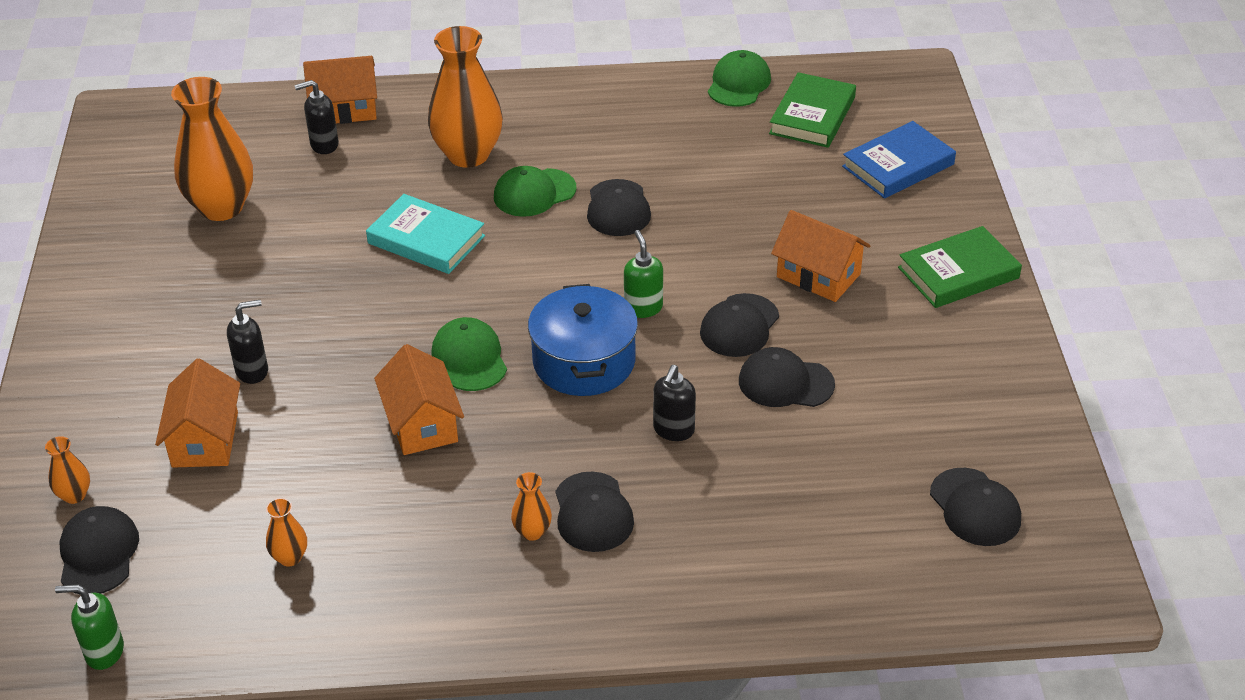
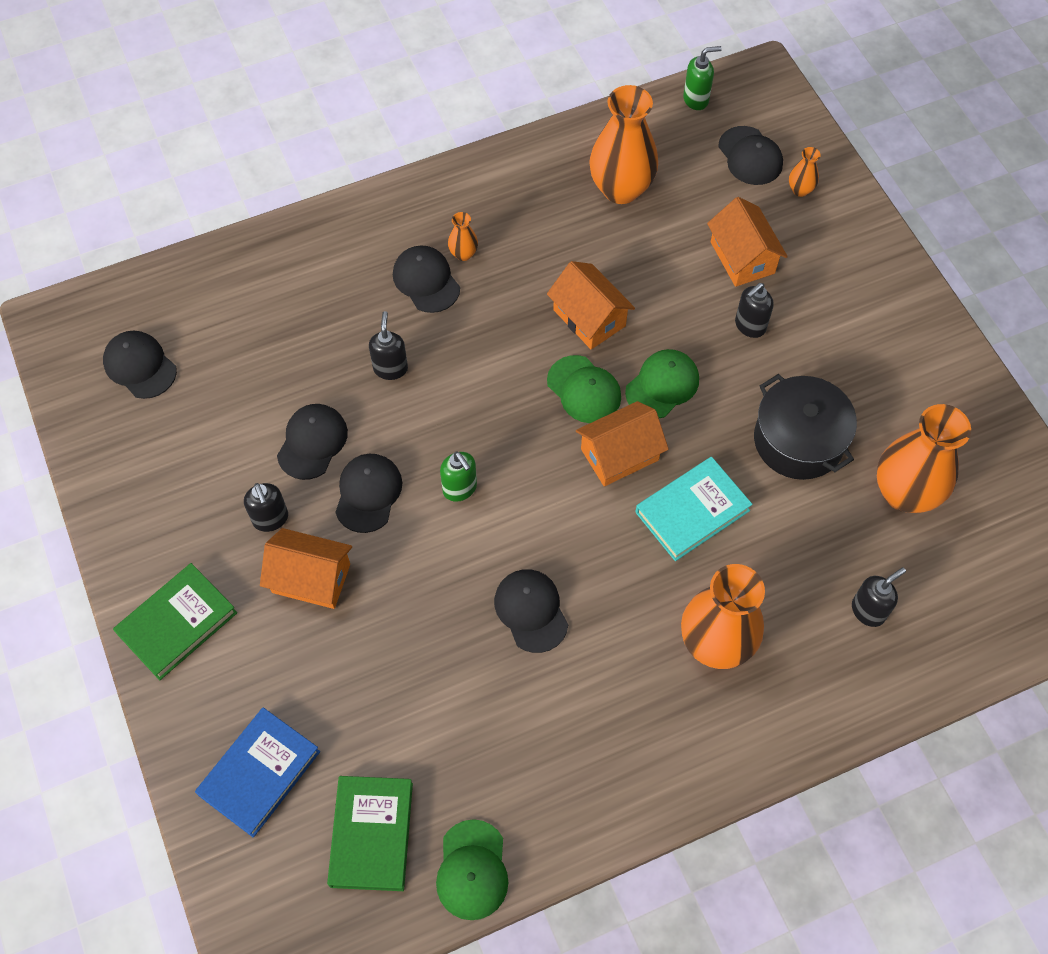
camera: 160 degrees right, 20 degrees up
(285, 266) = (798, 440): none -> black pot
(290, 557) = (621, 189): orange vase -> orange vase, size x2.29
(345, 109) = (883, 675): orange house -> orange house (619, 454)
(426, 239) = (692, 511): turquoise book -> turquoise book turned 45 degrees counterclockwise
(534, 193) = (622, 607): green cap -> green cap (662, 385)
(584, 361) = (488, 414): blue pot -> none
(785, 383) = (312, 442): black cap -> black cap turned 60 degrees counterclockwise
(847, 329) = (271, 519): none -> black soap dispenser

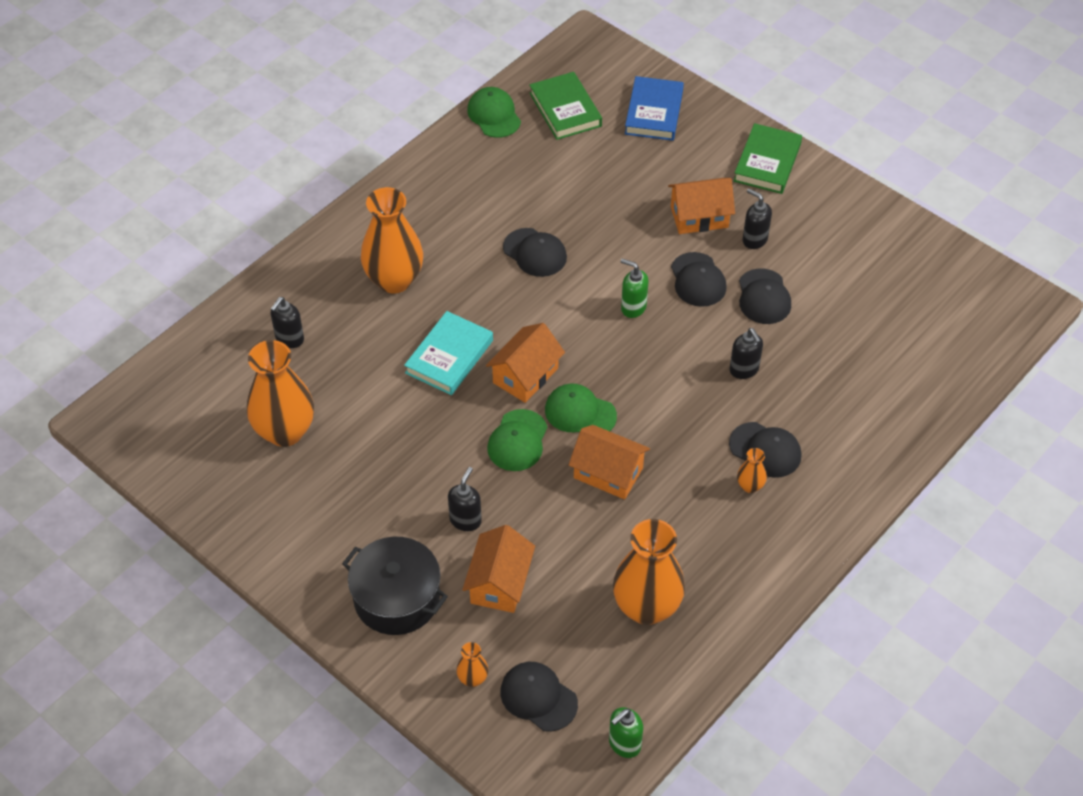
camera: 155 degrees right, 10 degrees down
(140, 366) = (935, 299): black cap -> none
(742, 257) = (499, 583): orange house -> orange house turned 60 degrees clockwise
(798, 440) = (386, 439): black pot -> black pot (397, 598)

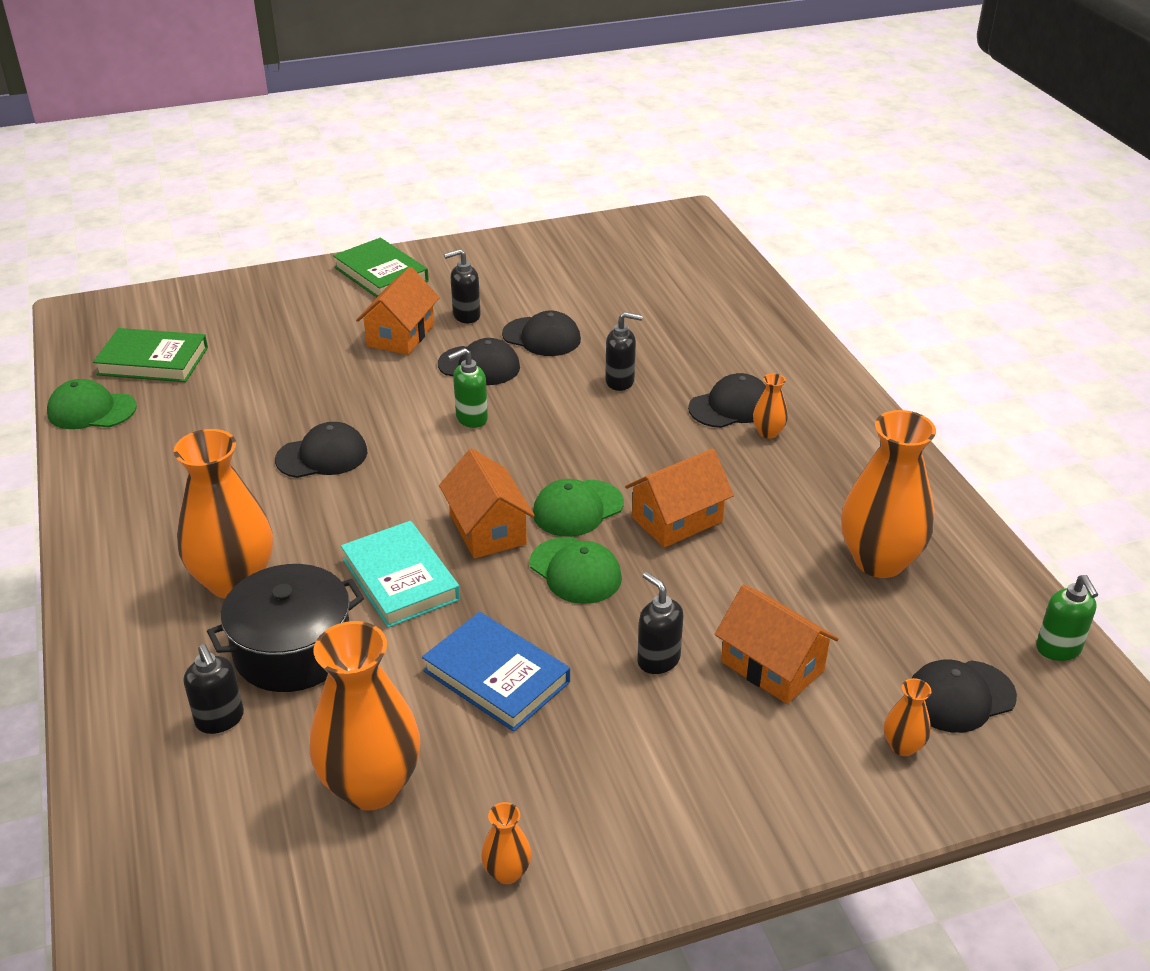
camera: 60 degrees left, 15 degrees down
(264, 521) = (507, 872): none -> orange vase
(397, 598) = (735, 773): black pot -> black pot (293, 650)
(653, 112) = (234, 310): blue book -> blue book (496, 676)

